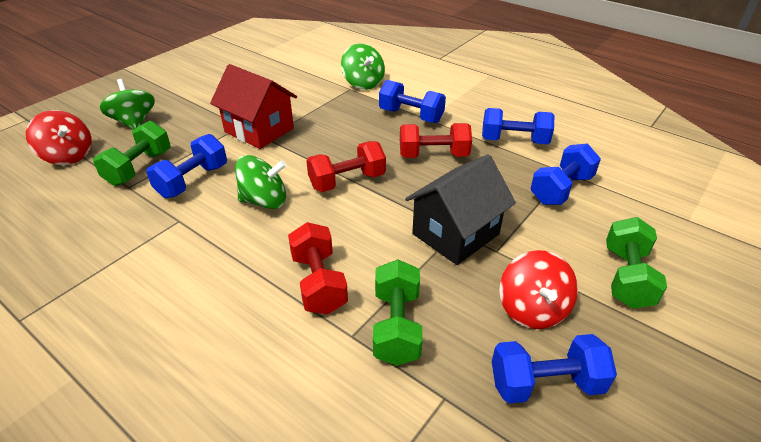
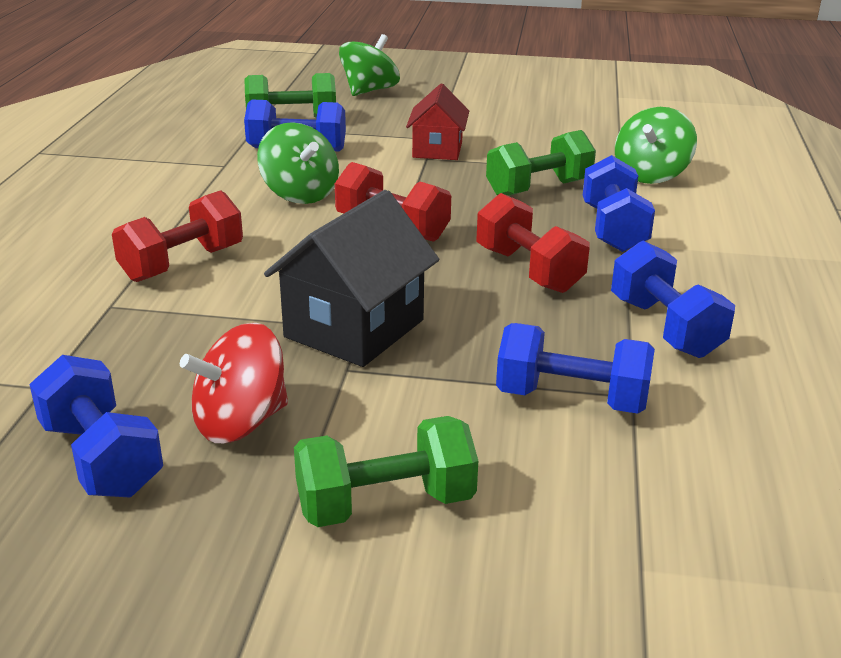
camera: 60 degrees right, 10 degrees down
(68, 156) = (277, 87): red spinning top -> none
(259, 130) = (437, 150): red house -> red house, size x0.65
(396, 326) = (141, 328): green dumbbell -> green dumbbell (538, 188)
(455, 234) = (354, 329): black house -> black house turned 75 degrees counterclockwise

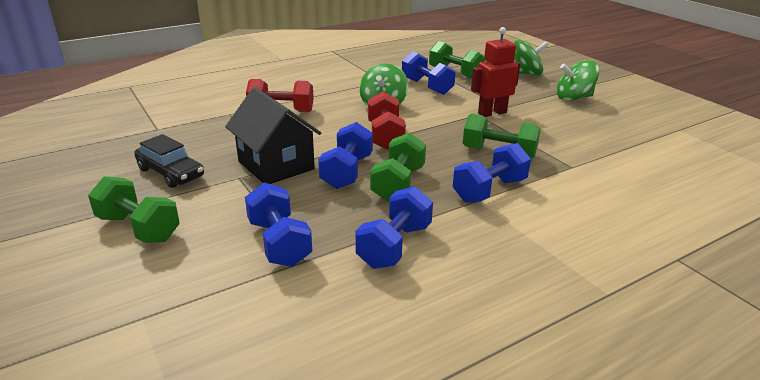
camera: 50 degrees right, 0 degrees up
(101, 458) = (119, 159): blue dumbbell -> blue dumbbell (347, 172)
(240, 422) = (170, 173): red spinning top -> black car
(354, 329) = (276, 165): black house -> black house turned 60 degrees clockwise
(437, 150) = (492, 113): red house -> red robot
(528, 270) = (398, 184): red dumbbell -> green dumbbell
(651, 175) = (586, 177): green spinning top -> green spinning top (573, 98)

